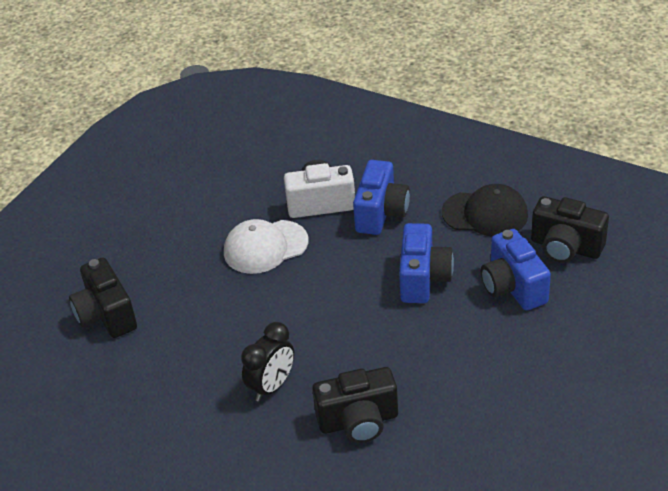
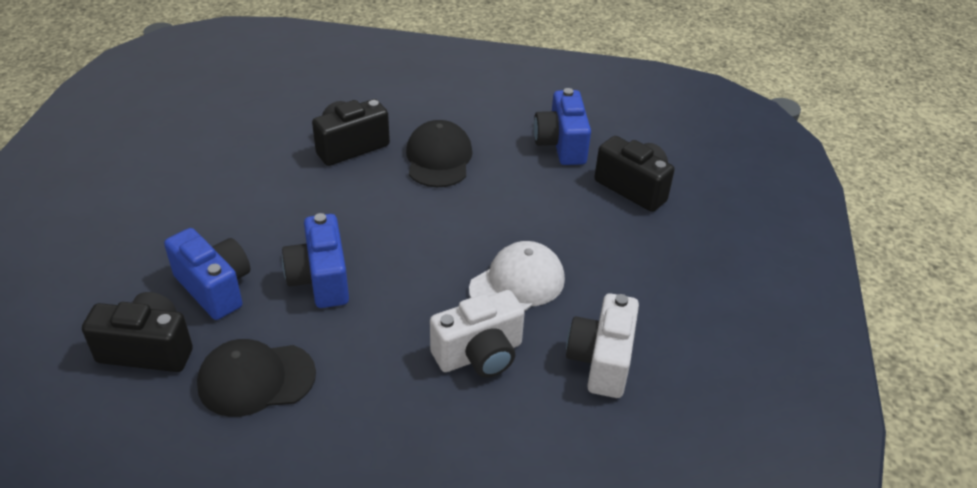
camera: 155 degrees right, 0 degrees up
(238, 185) = (601, 361): none -> white camera
(272, 386) = (438, 158): black clock -> black cap
(381, 213) = (395, 354): blue camera -> blue camera (561, 144)

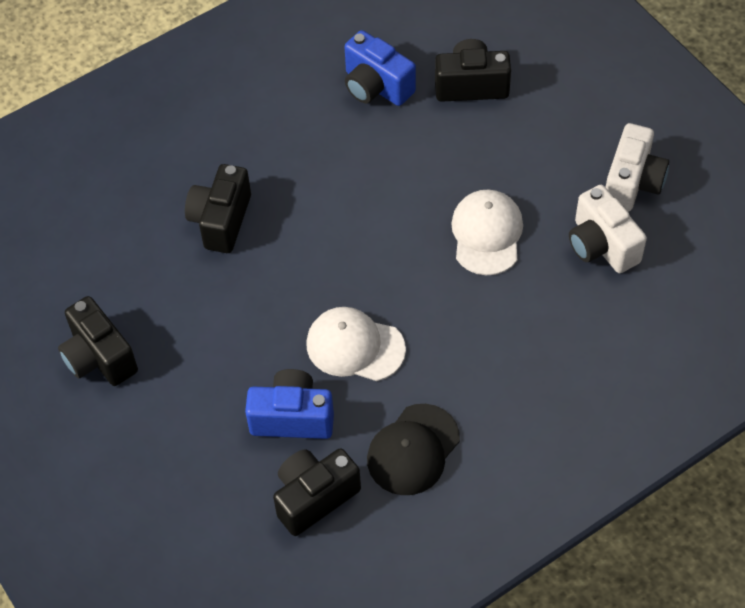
camera: 40 degrees left, 15 degrees up
(168, 163) = (99, 357): none -> black camera
(320, 279) = (355, 346): blue camera -> white cap
(438, 158) = (303, 175): black cap -> none
(479, 354) = (526, 307): white camera -> white camera (632, 183)

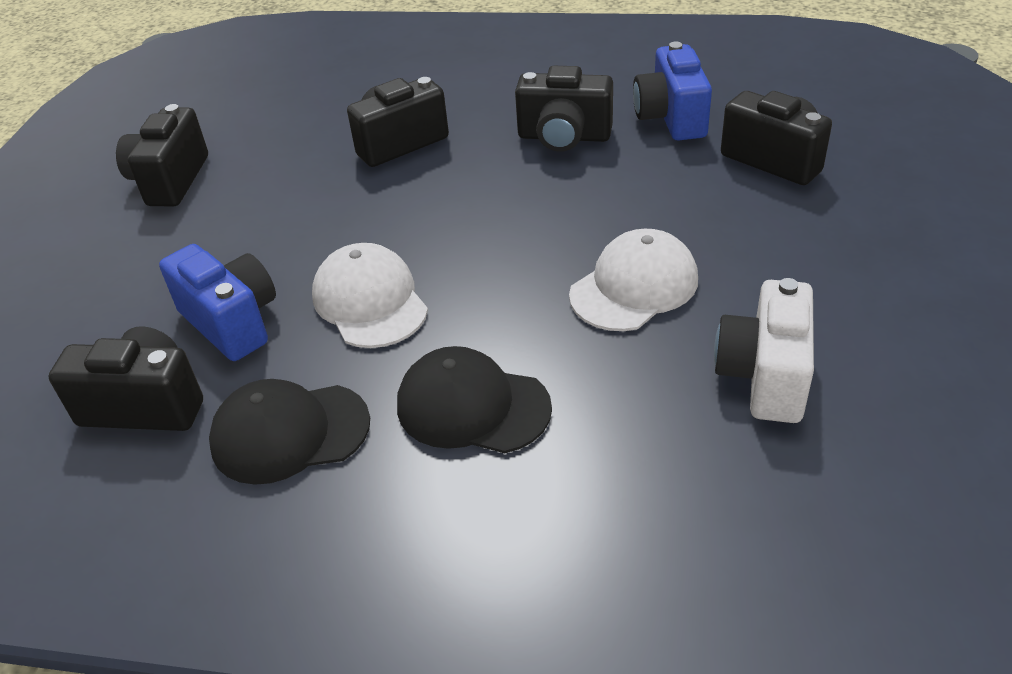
camera: 45 degrees right, 15 degrees down
(326, 146) = (564, 137): none -> black camera
(485, 366) = (472, 406): none -> black cap
(632, 183) = (881, 337): white camera -> none

